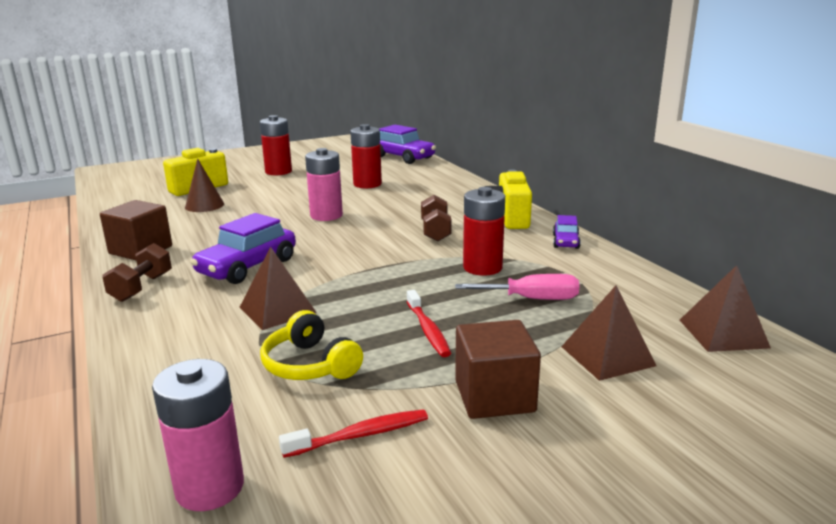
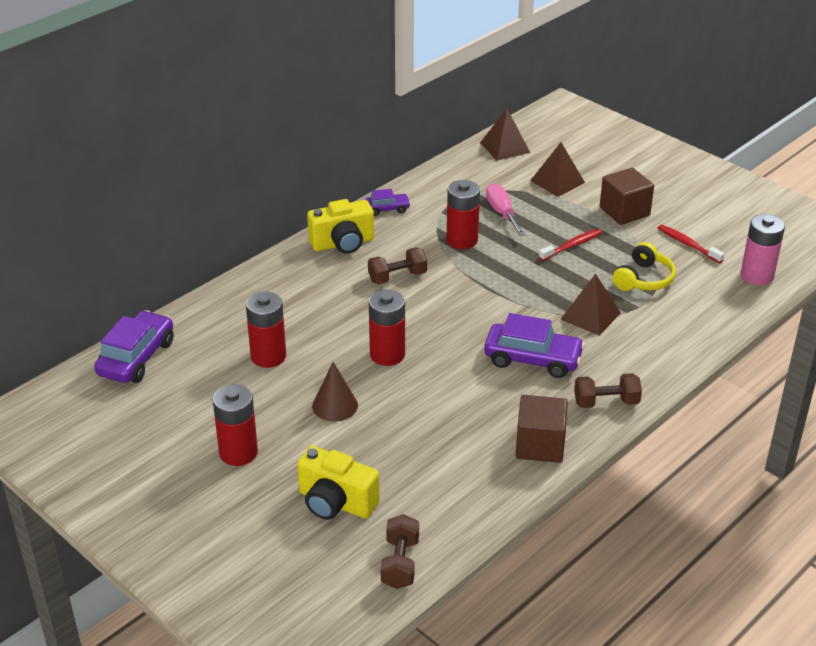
camera: 110 degrees left, 15 degrees up
(119, 196) = (400, 563): none -> brown dumbbell
(204, 205) = (397, 461): brown cone -> brown cone (335, 405)
(326, 215) = (387, 355): pink battery -> red battery

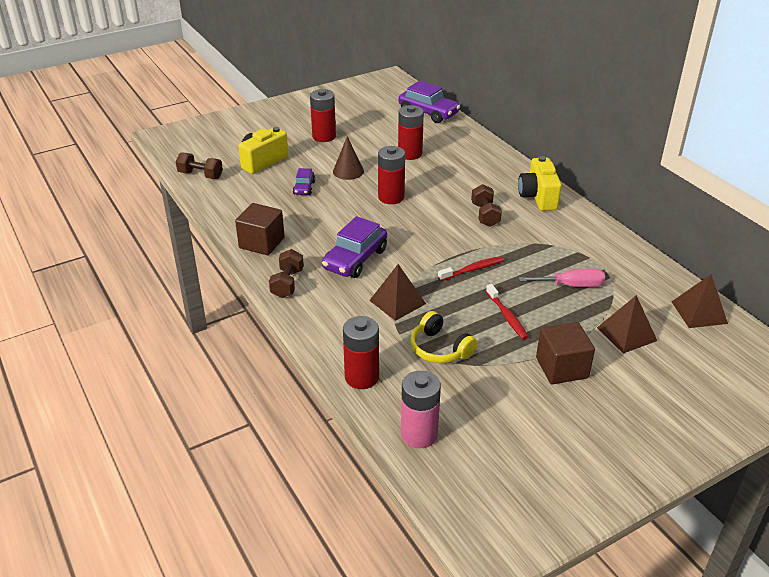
camera: 105 degrees right, 0 degrees up
(387, 209) = (587, 224): purple car -> purple car (304, 188)
(462, 240) = (530, 255): red battery -> red battery (362, 377)
(687, 244) = (490, 398): red toothbrush -> red toothbrush (472, 269)

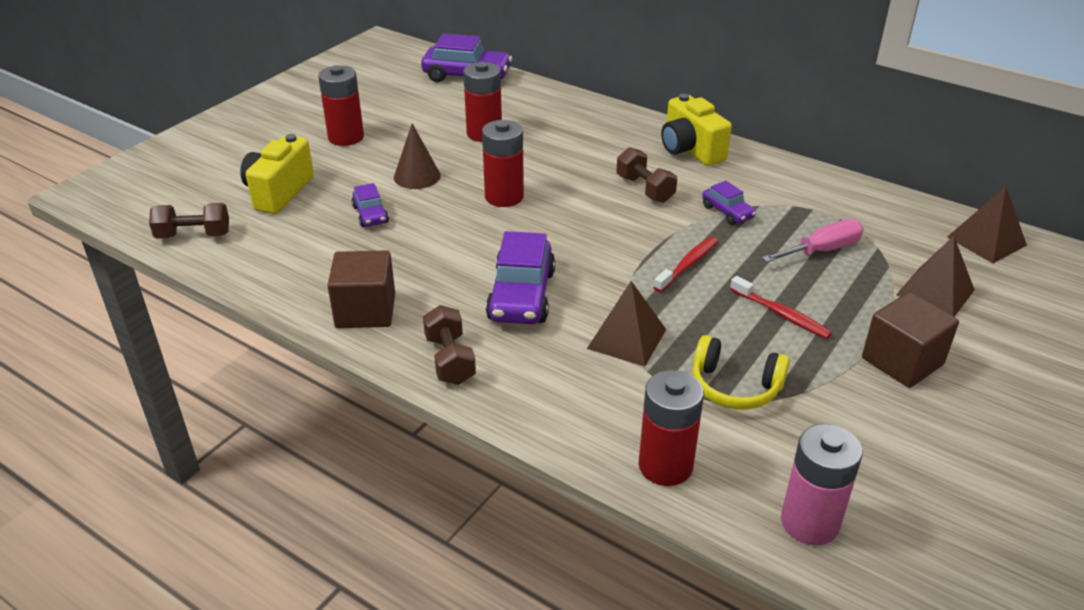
camera: 25 degrees left, 0 degrees up
(528, 244) = (727, 212): none -> purple car

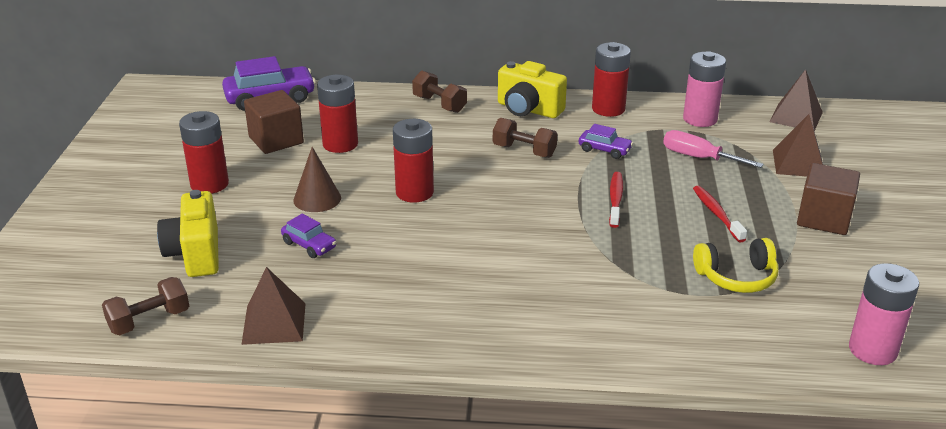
camera: 30 degrees left, 5 degrees down
(365, 311) = (393, 327): brown cube -> brown cube (276, 140)
(450, 360) = (508, 339): brown dumbbell -> brown dumbbell (439, 104)
(521, 295) = (513, 267): purple car -> none
(627, 338) = (627, 271): brown pyramid -> brown pyramid (274, 323)
(665, 466) = (746, 352): red battery -> red battery (608, 109)
(781, 314) = (716, 214): red toothbrush -> red toothbrush turned 120 degrees counterclockwise
(822, 250) = (698, 158): pink screwdriver -> pink screwdriver turned 90 degrees counterclockwise
(866, 211) = (700, 119): none -> pink battery

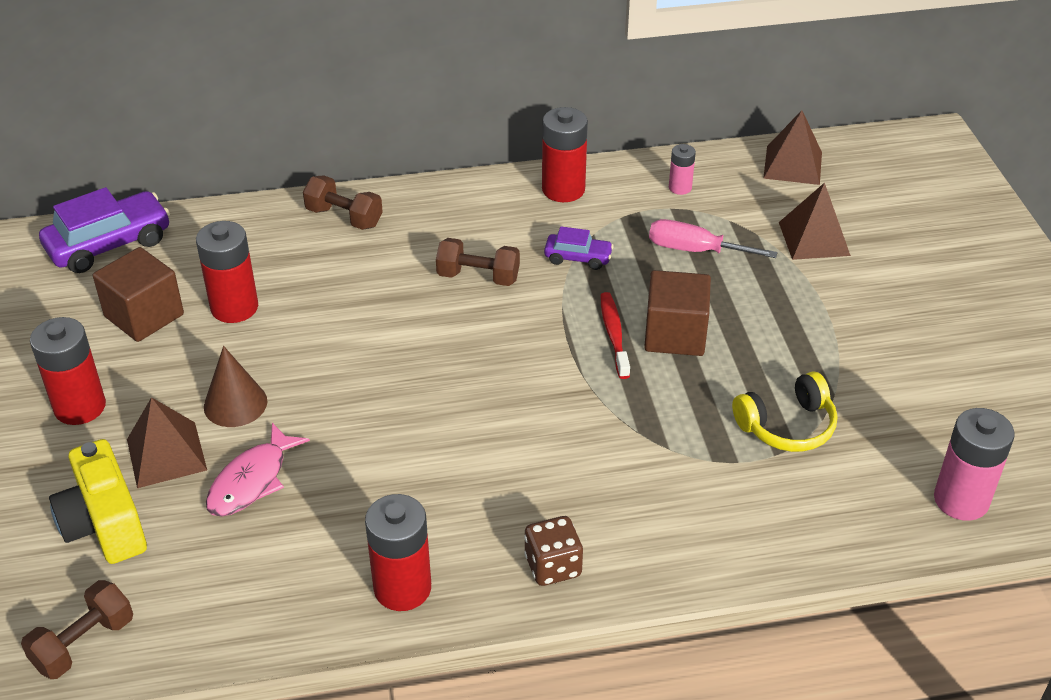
camera: 15 degrees left, 10 degrees up
(274, 323) = (250, 612): brown pyramid -> brown pyramid (166, 454)
(309, 245) = (252, 481): purple car -> pink fish
(414, 192) = (360, 370): red battery -> red battery (402, 588)
(513, 335) = (553, 566): none -> brown dice
(528, 109) = (462, 207): yellow camera -> none
(700, 119) = (680, 187): pink battery -> pink battery, size x0.54
(716, 214) = (739, 334): red toothbrush -> none
(823, 218) = (863, 318): brown cube -> brown cube (675, 334)

